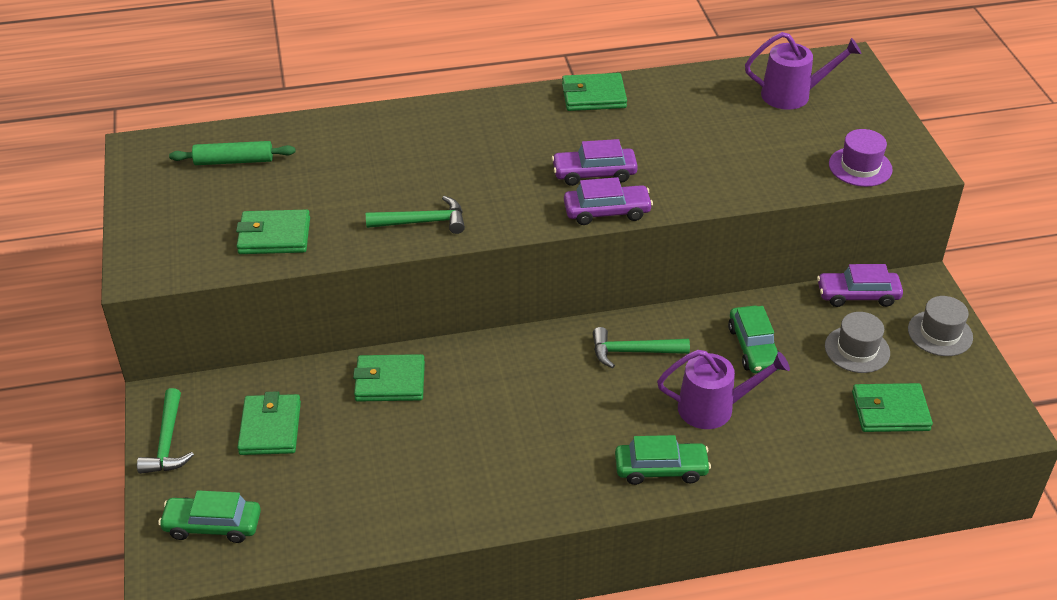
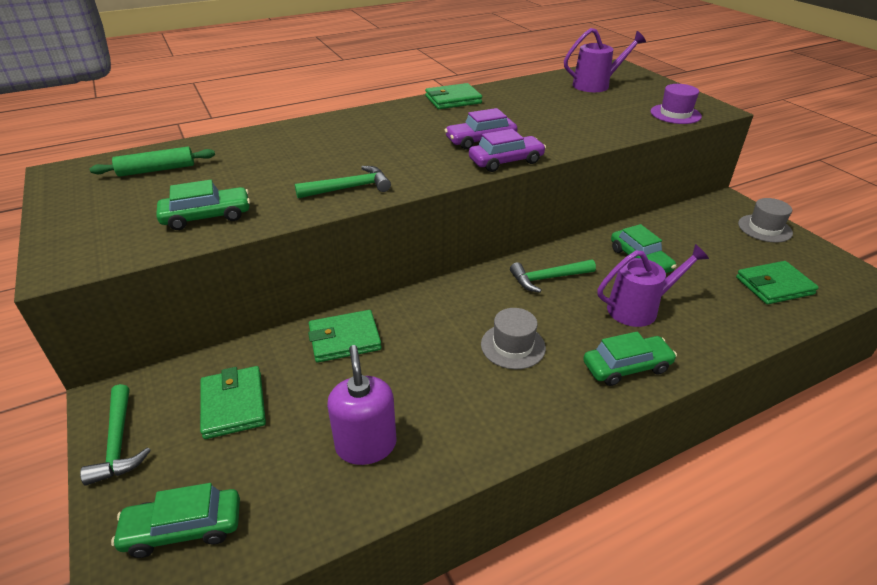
camera: 15 degrees left, 5 degrees down
(274, 236) = (207, 217): green wallet -> green car
(378, 490) = (366, 445): none -> purple soap dispenser
(857, 295) = (689, 214): purple car -> none
(857, 349) = (716, 248): grey hat -> grey hat (513, 346)

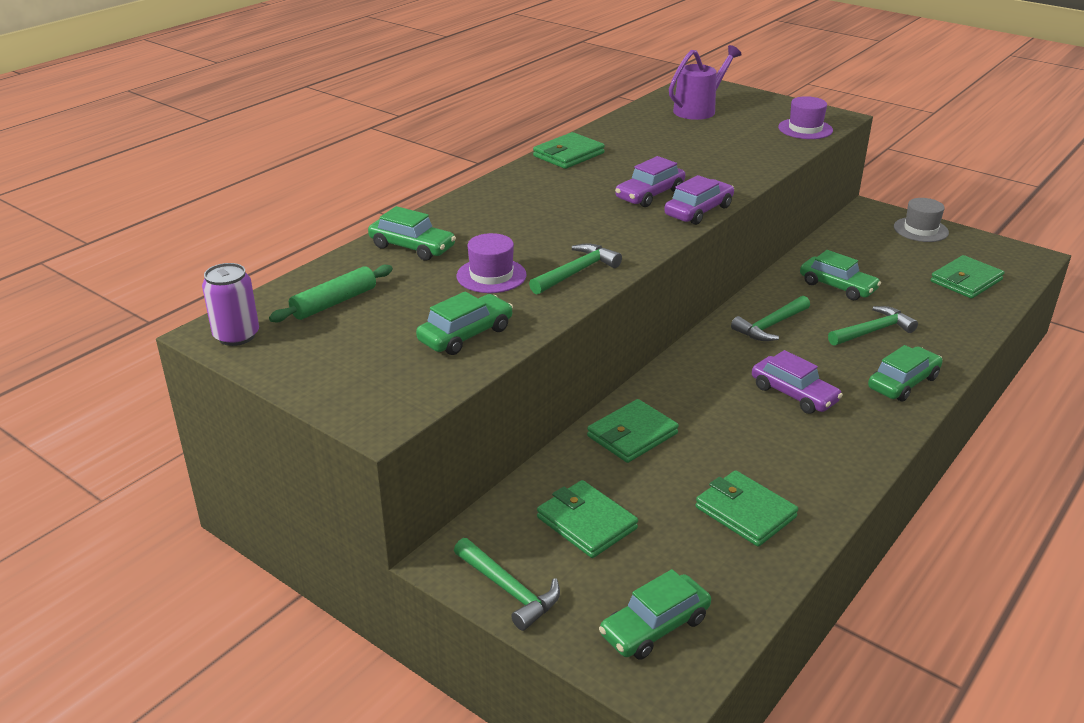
camera: 25 degrees left, 5 degrees down
(68, 178) = (236, 336): none -> purple can
(259, 143) = (412, 247): none -> green car
(284, 176) = (491, 275): none -> purple hat
(366, 445) = (745, 512): purple soap dispenser -> green wallet
(513, 346) = (794, 394): grey hat -> purple car
(639, 308) = (873, 331): purple watering can -> green hammer

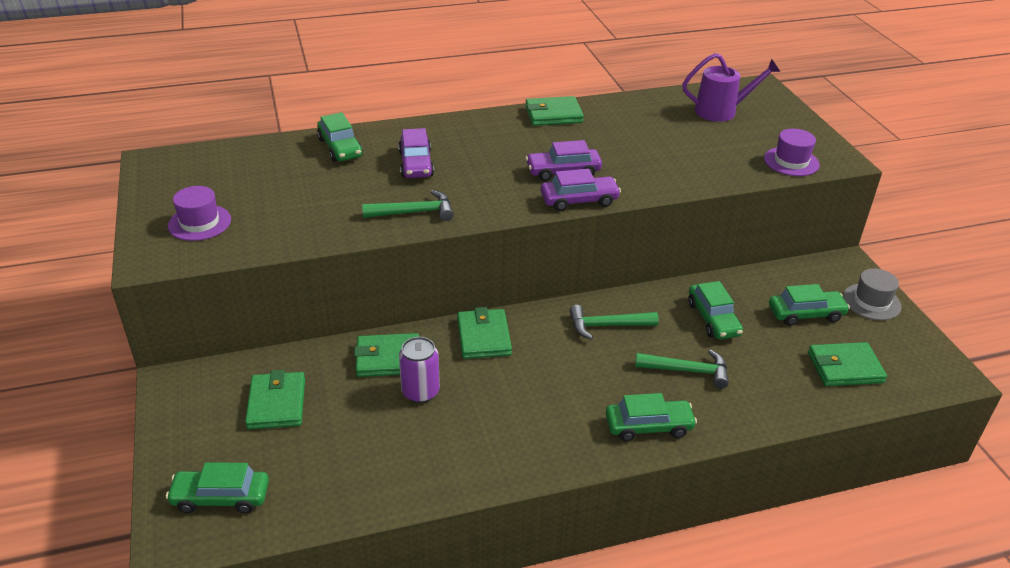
camera: 35 degrees right, 5 degrees up
(236, 336) = (159, 168): purple can -> purple can (420, 392)
(334, 302) = (239, 169): green rolling pin -> none
(466, 335) = (277, 227): green car -> green car (805, 314)
(491, 275) = (356, 190): purple hat -> purple hat (199, 223)
(509, 590) = (177, 420): green hammer -> none
(745, 512) = (383, 457): green wallet -> green wallet (483, 337)
(794, 394) = (545, 389): purple car -> purple car (416, 164)

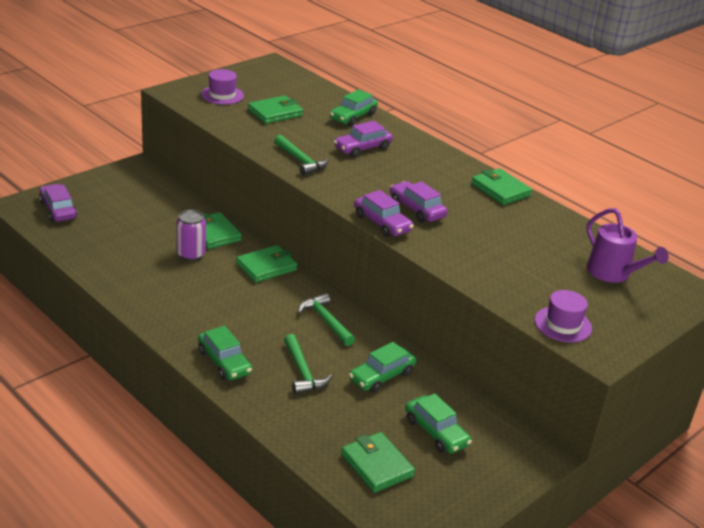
camera: 60 degrees right, 5 degrees down
(221, 497) = (58, 210): green car -> purple car
(276, 404) = (143, 205): green wallet -> green wallet (275, 113)
(871, 302) = (494, 476): grey hat -> none

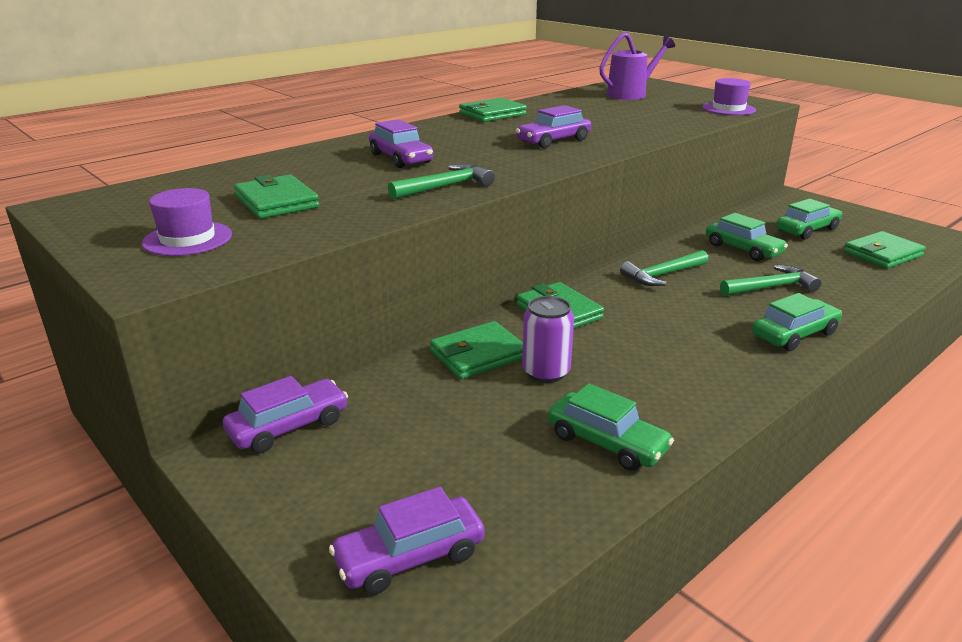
camera: 85 degrees left, 5 degrees down
(353, 117) = (301, 161): green car -> green car (606, 442)
(382, 223) = (595, 153): purple car -> purple car (289, 426)

